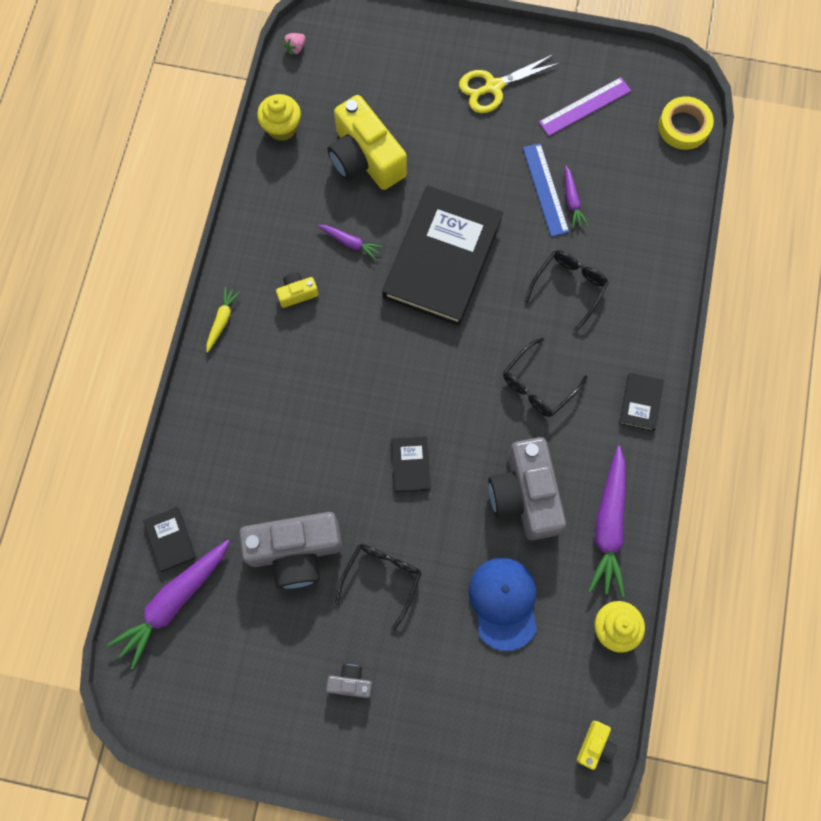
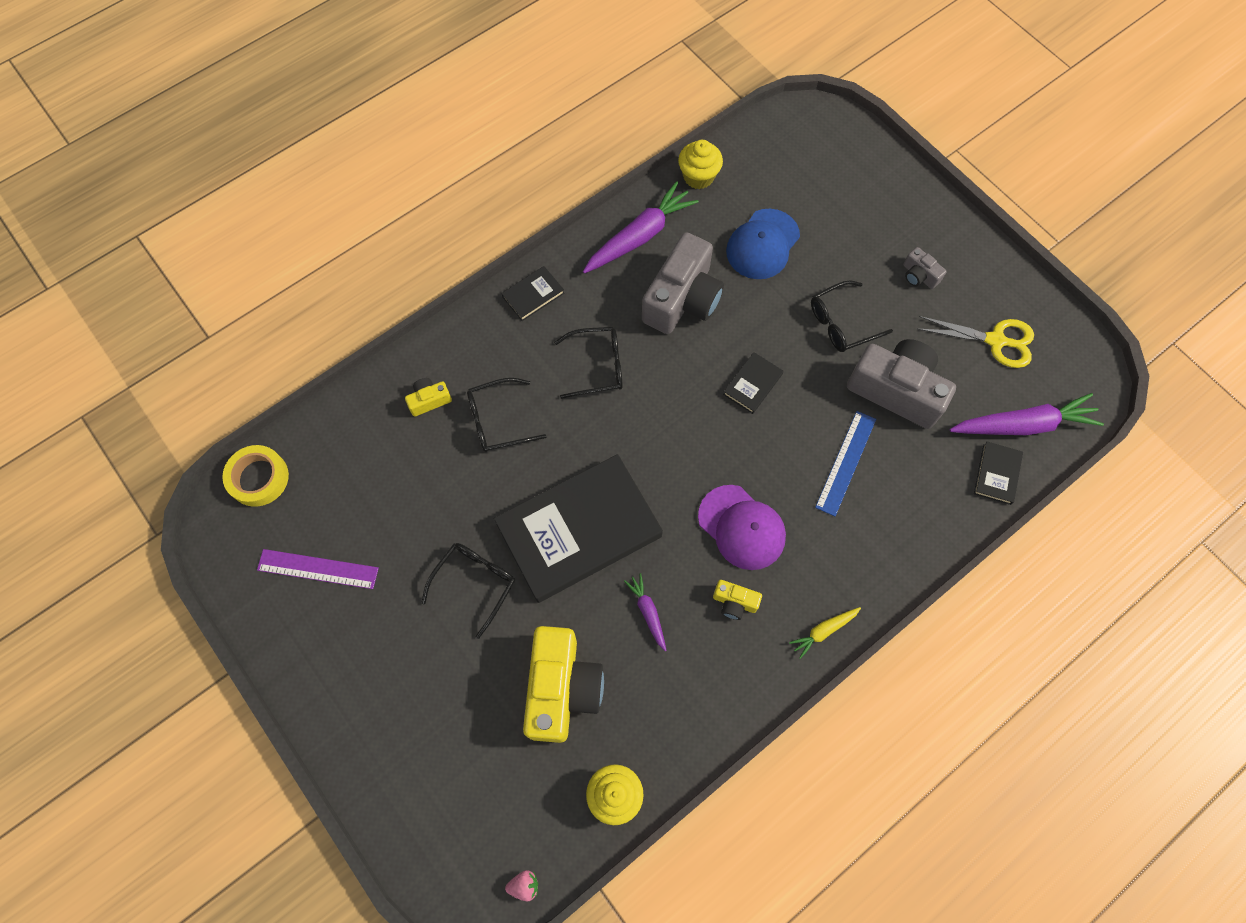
camera: 140 degrees left, 5 degrees down
(332, 347) = (741, 527): none -> purple cap
(478, 173) = (474, 584): none -> black glasses
(493, 87) = (376, 661): yellow scissors -> yellow scissors (995, 341)
(545, 189) = (432, 519): blue ruler -> blue ruler (845, 462)
(572, 200) = (420, 491): purple carrot -> none
(595, 745) = (775, 126): yellow camera -> yellow camera (429, 400)

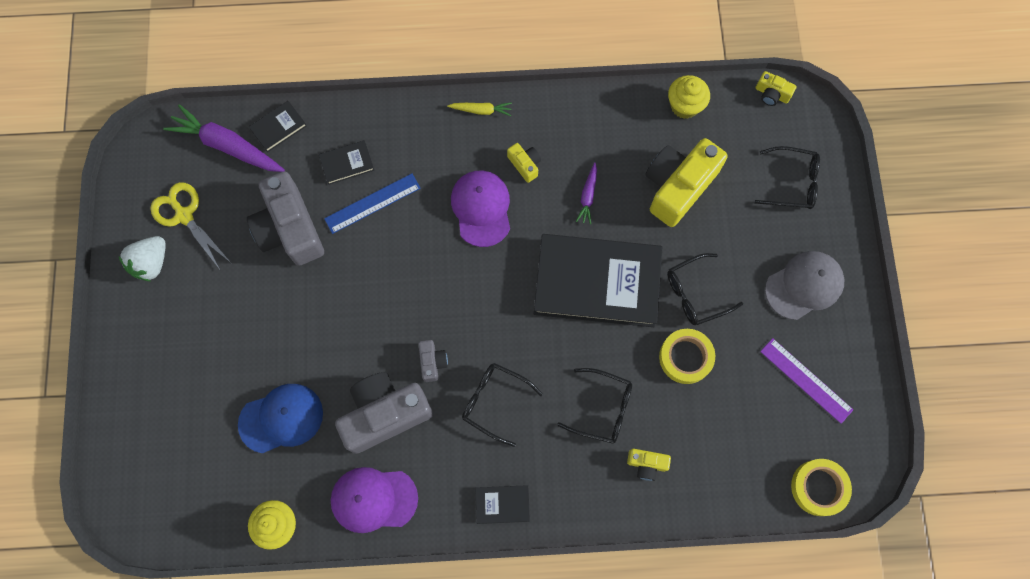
camera: 145 degrees left, 5 degrees up
(367, 667) = (804, 285): none -> grey cap
(448, 515) = (685, 357): none -> yellow tape
(524, 885) = (771, 94): pink strawberry -> yellow camera
(640, 236) = (373, 499): purple carrot -> purple cap
(752, 384) = (389, 305): black book -> black book (347, 163)
(842, 323) = (280, 307): black glasses -> black glasses (792, 182)
(919, 275) = (187, 304): grey camera -> grey camera (432, 362)
(980, 286) = (151, 263): none -> white strawberry

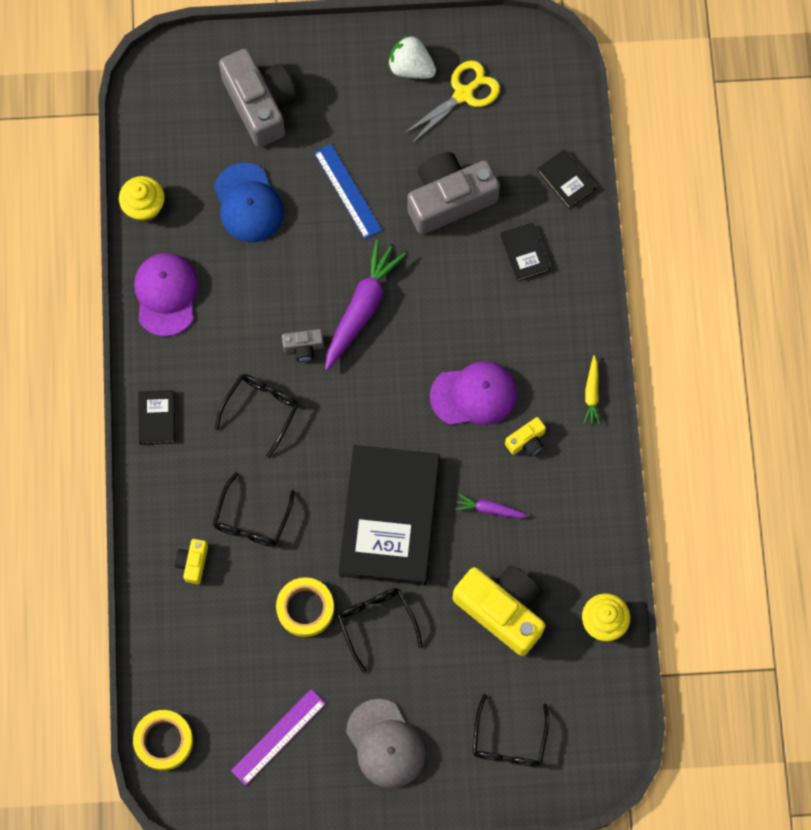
camera: 90 degrees right, 0 degrees up
(227, 146) = (543, 130): purple carrot -> purple carrot (362, 308)
(372, 203) = (479, 281): blue ruler -> blue ruler (347, 191)
(385, 414) = (250, 302): grey camera -> grey camera (260, 104)
(771, 94) = (621, 725): yellow camera -> none

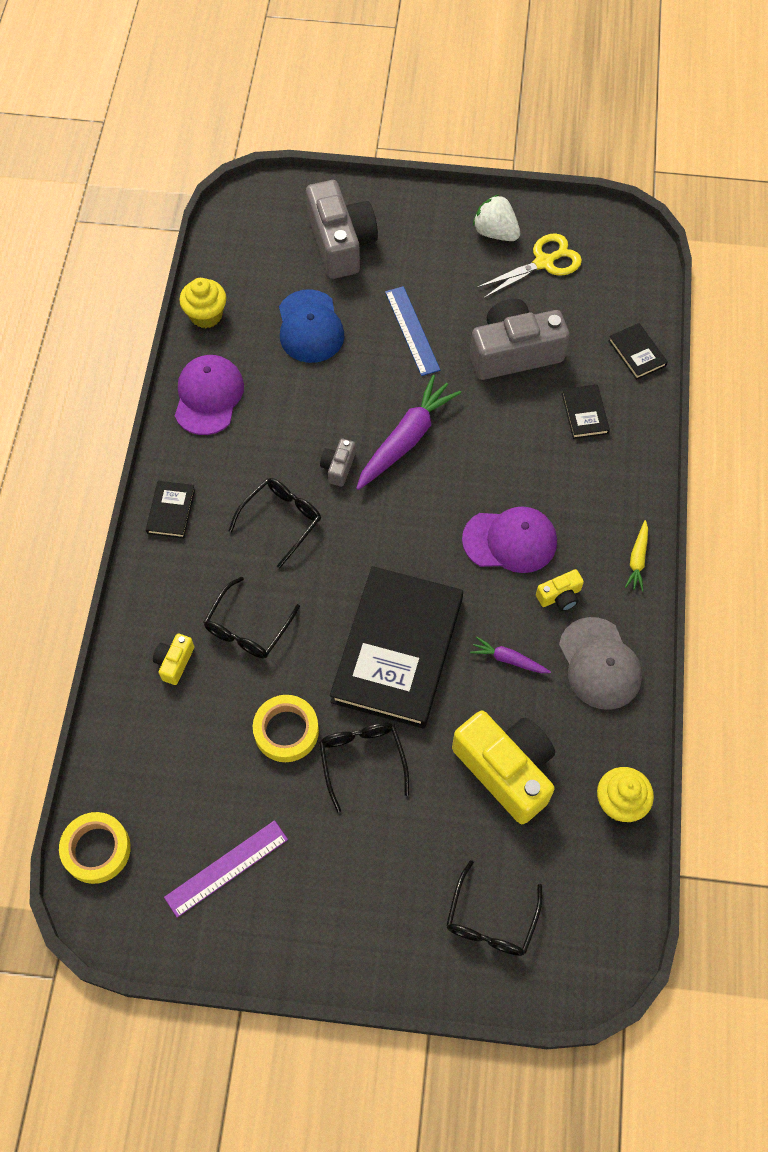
camera: 10 degrees right, 10 degrees down
(303, 347) = (338, 467): grey camera -> grey camera turned 105 degrees clockwise
(385, 744) = (347, 898): grey cap -> grey cap (599, 664)

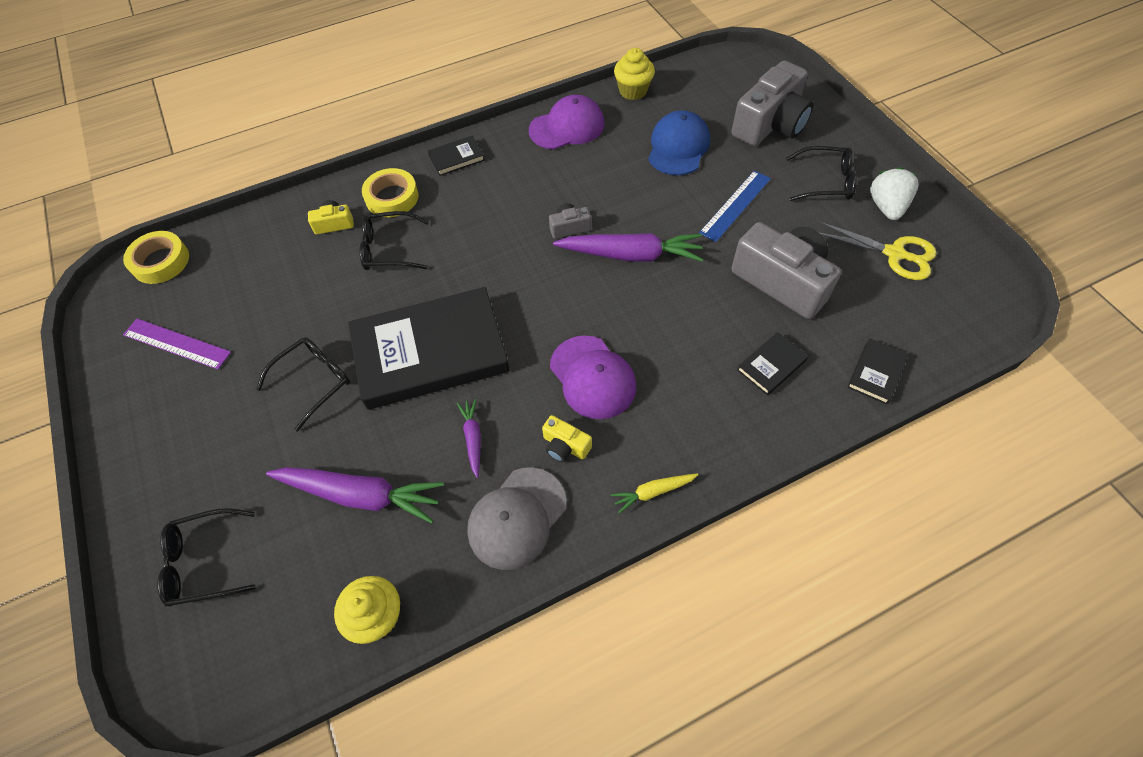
camera: 60 degrees right, 5 degrees down
(281, 521) = (495, 219): black glasses -> black glasses (825, 182)
(286, 731) = (313, 318): yellow tape -> yellow tape (392, 197)
(310, 327) = (678, 147): blue cap -> blue cap turned 150 degrees clockwise
(506, 769) = (361, 495): yellow camera -> purple carrot

